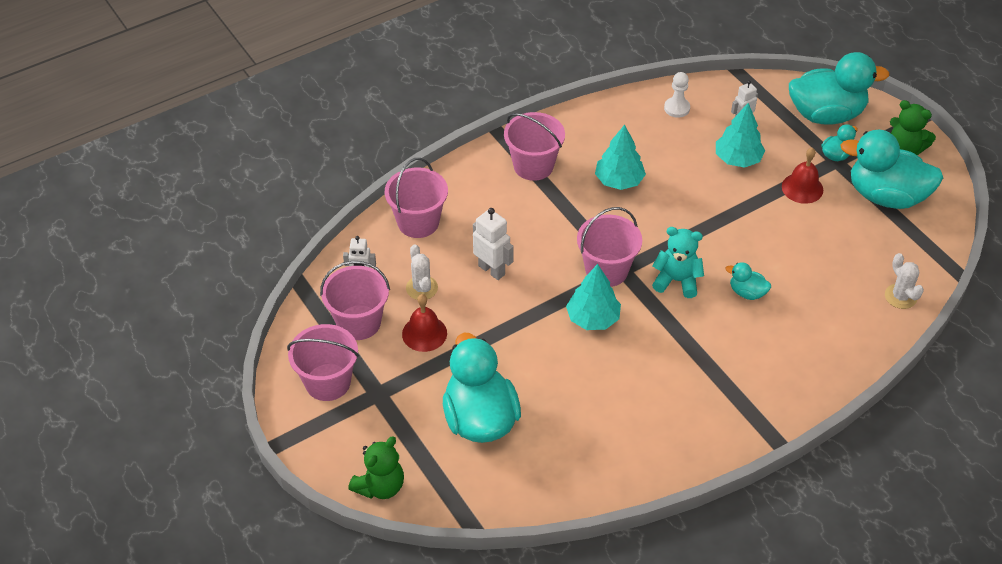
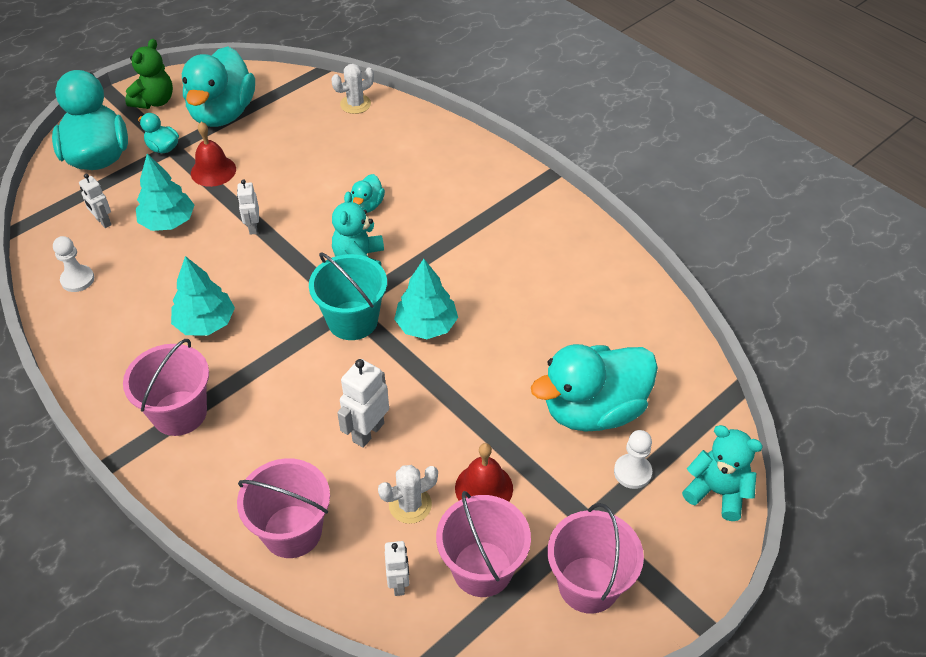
camera: 100 degrees left, 0 degrees up
(380, 486) = (717, 492): green teddy bear -> turquoise teddy bear
(413, 432) = (632, 472): none -> white pawn
(606, 270) = (352, 320): pink bucket -> turquoise bucket
(725, 212) = (253, 227): none -> white robot

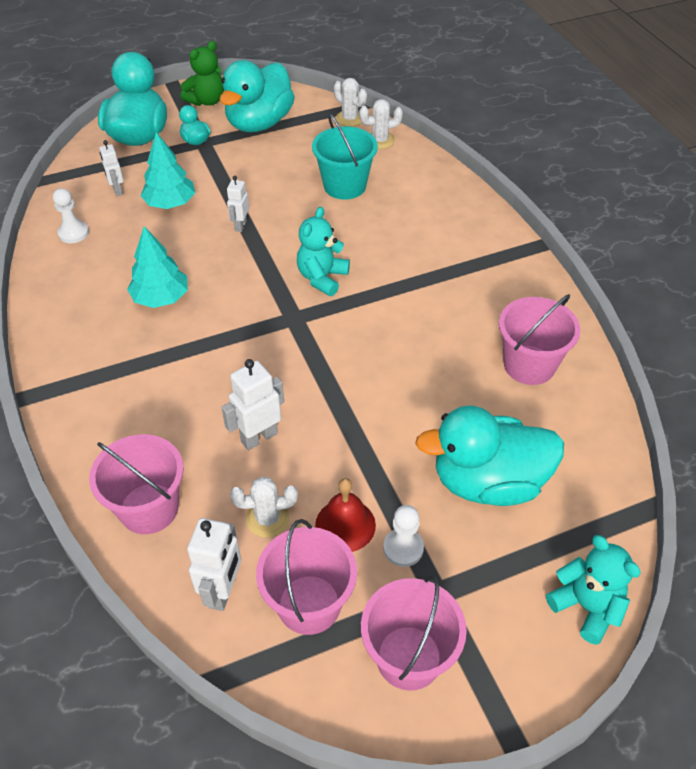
camera: 20 degrees right, 0 degrees up
(179, 413) = (102, 370): pink bucket -> pink bucket (529, 365)
(213, 171) = (228, 169): red bell -> none
(315, 88) = (350, 119): none -> white cactus
(352, 320) = (291, 331): turquoise bucket -> turquoise bucket (345, 186)
(367, 205) = (351, 231): turquoise duck -> none
(399, 584) = (223, 591): white robot -> white robot, size x1.56
(426, 325) = (358, 354): turquoise tree -> none
(632, 472) = (503, 557): white pawn -> white pawn (403, 548)

